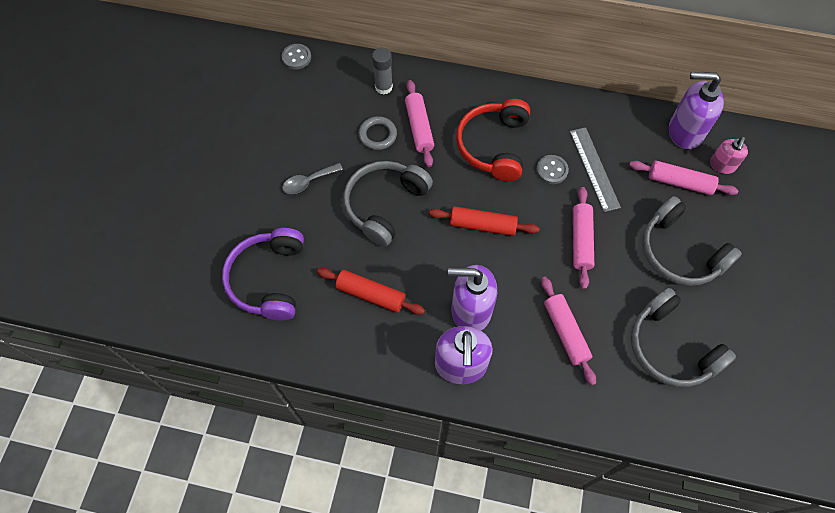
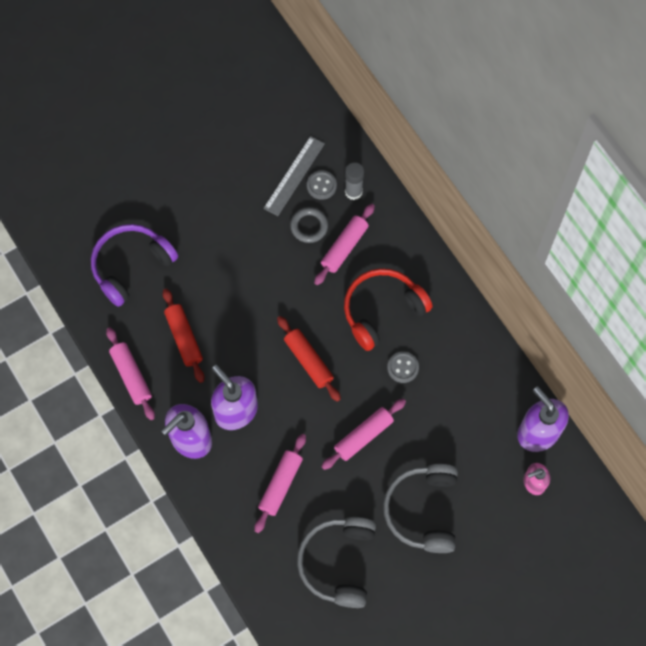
camera: 45 degrees right, 5 degrees up
(296, 57) = (316, 110): grey button -> grey button (321, 185)
(308, 182) = (225, 218): grey spoon -> none
(384, 205) = (258, 284): grey headphones -> none
(594, 168) = (435, 395): grey ruler -> grey ruler (294, 176)
(679, 182) = (485, 464): pink rolling pin -> pink rolling pin (131, 376)

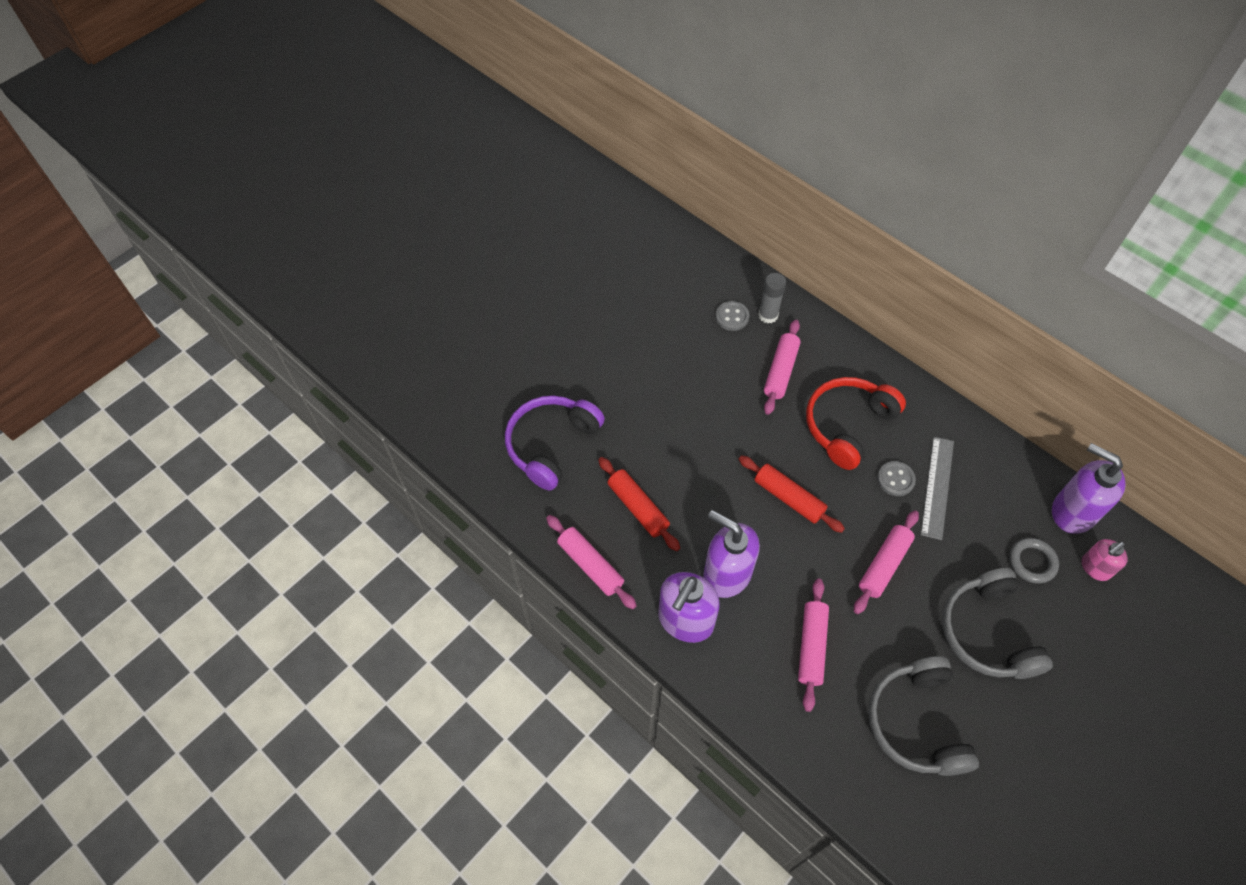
camera: 15 degrees left, 10 degrees down
(294, 176) = (699, 314): grey ruler -> grey ruler (937, 487)
(309, 226) = (734, 359): grey ring -> grey ring (1032, 562)

